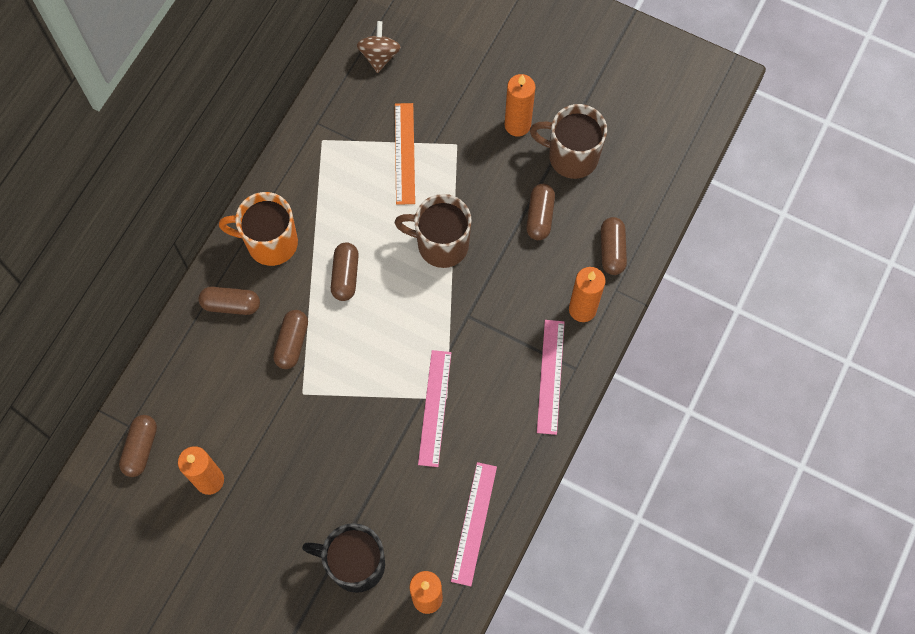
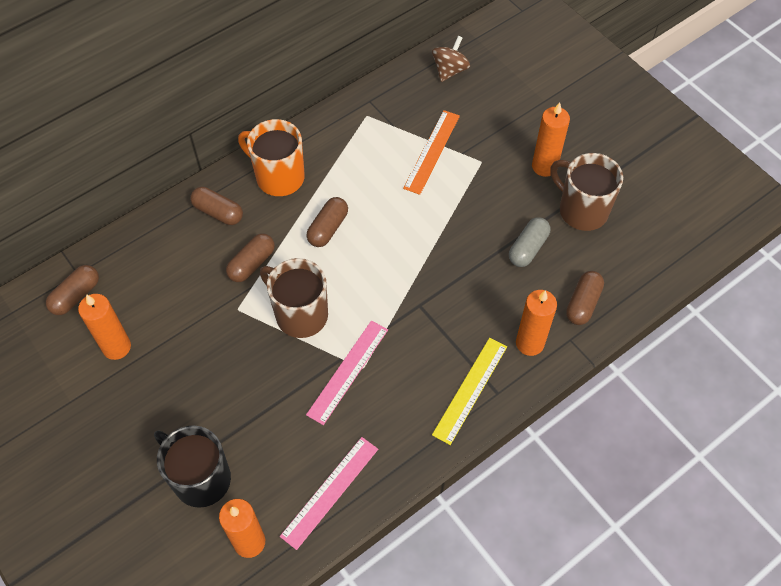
camera: 25 degrees right, 10 degrees down
(441, 244) = (426, 236): brown mug -> brown mug (300, 314)
(540, 216) = (528, 248): brown capsule -> grey capsule
(550, 376) = (470, 390): pink ruler -> yellow ruler

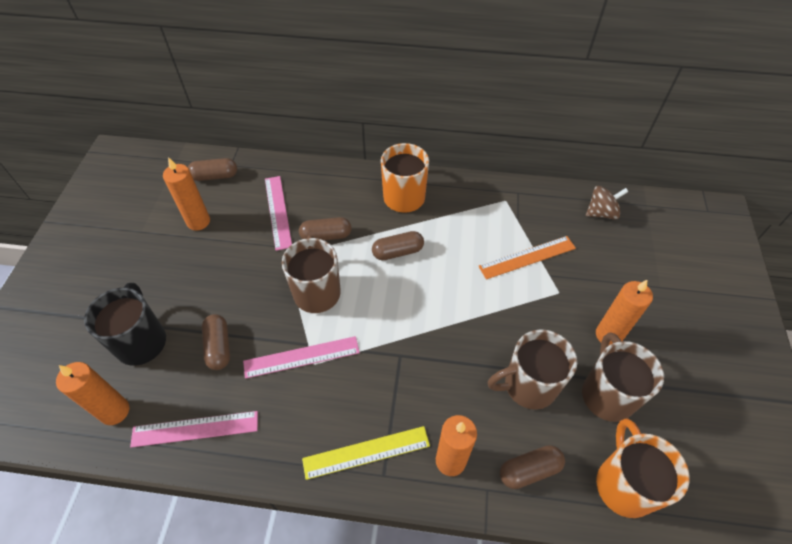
camera: 45 degrees right, 5 degrees down
(181, 278) = (278, 211): none -> pink ruler
(218, 212) = (343, 190): brown capsule -> brown capsule (219, 347)
(528, 248) = (528, 385): grey capsule -> brown mug
(644, 260) = (624, 484): none -> orange mug

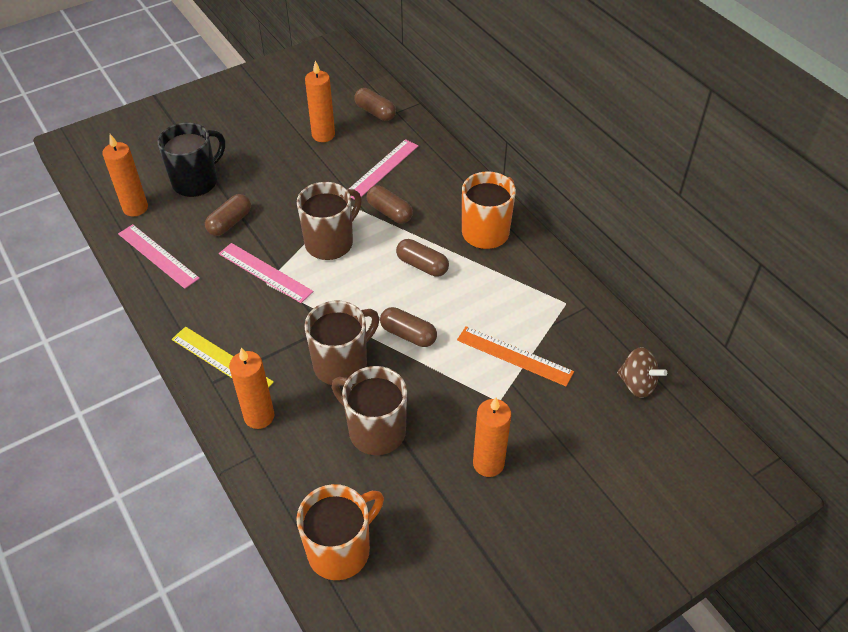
camera: 50 degrees right, 5 degrees down
(529, 470) = (295, 474): brown capsule -> brown capsule (408, 334)
(607, 394) = (421, 494): brown mug -> brown mug (342, 364)

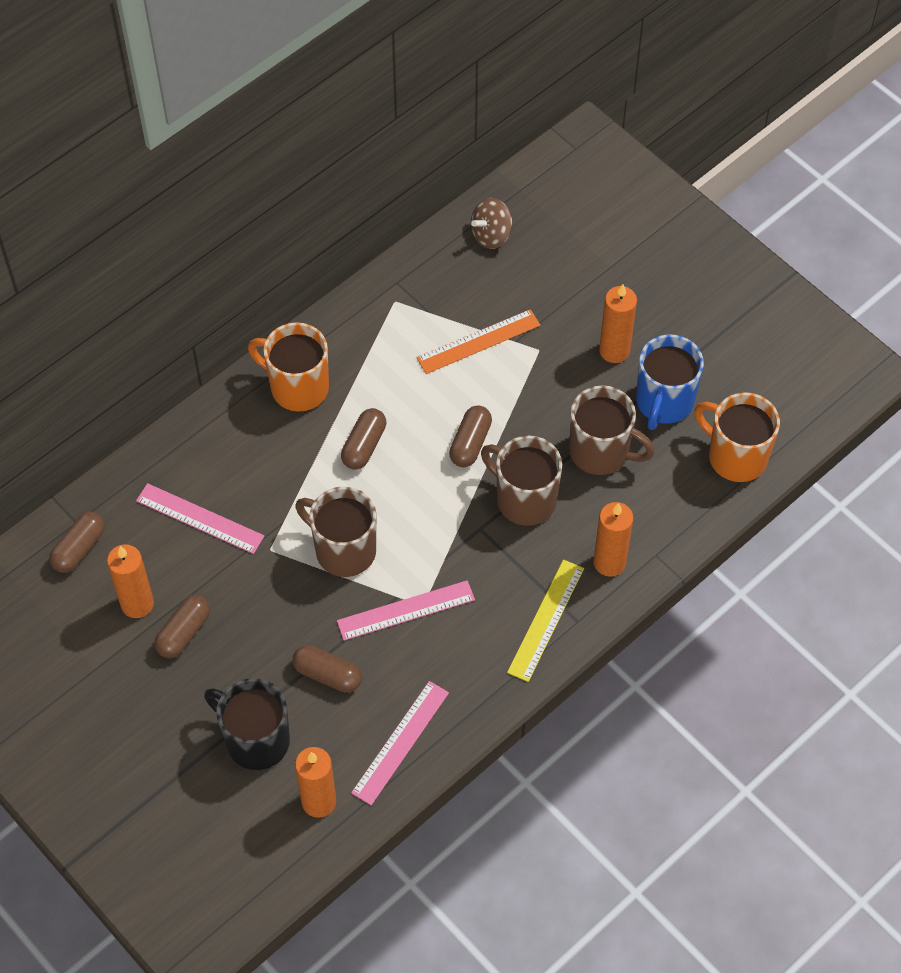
camera: 100 degrees left, 10 degrees up
(265, 272) = (406, 610): pink ruler -> pink ruler turned 45 degrees clockwise
(375, 431) = (601, 452): brown mug -> brown mug turned 90 degrees counterclockwise
(389, 212) = (279, 495): brown capsule -> brown capsule (184, 632)
(419, 496) = (664, 402): none -> blue mug
(514, 356) = (478, 341): orange ruler -> orange ruler turned 45 degrees clockwise
(637, 384) = (491, 235): brown spinning top -> brown spinning top turned 150 degrees counterclockwise

